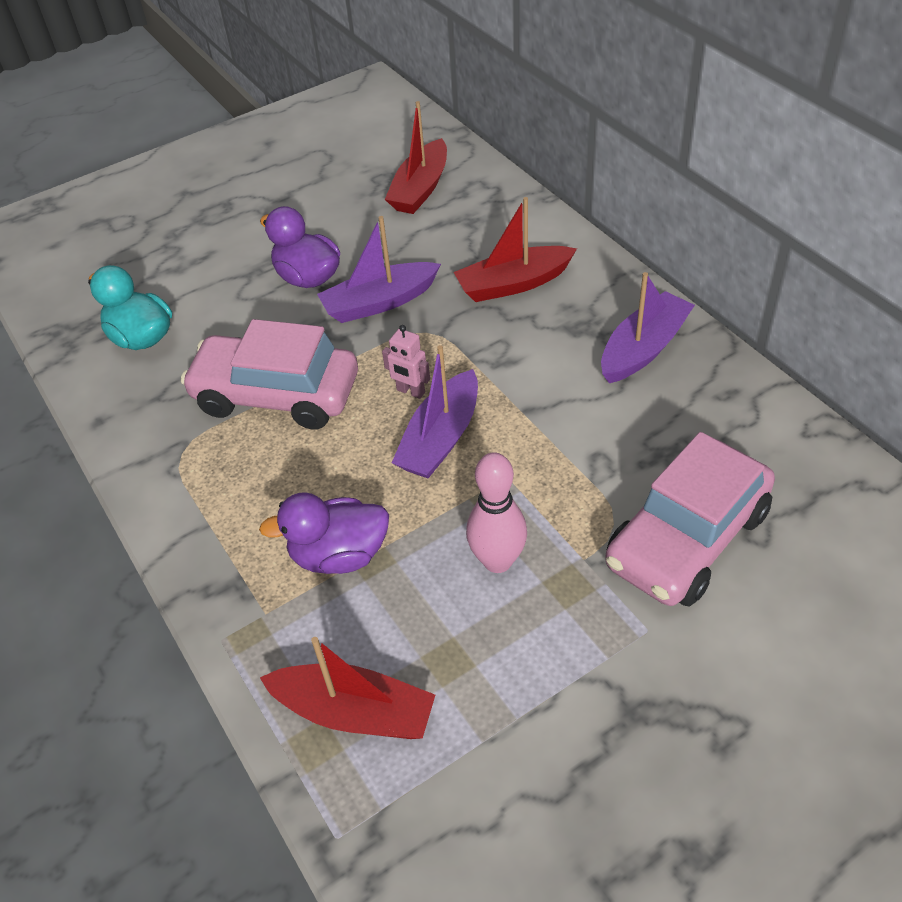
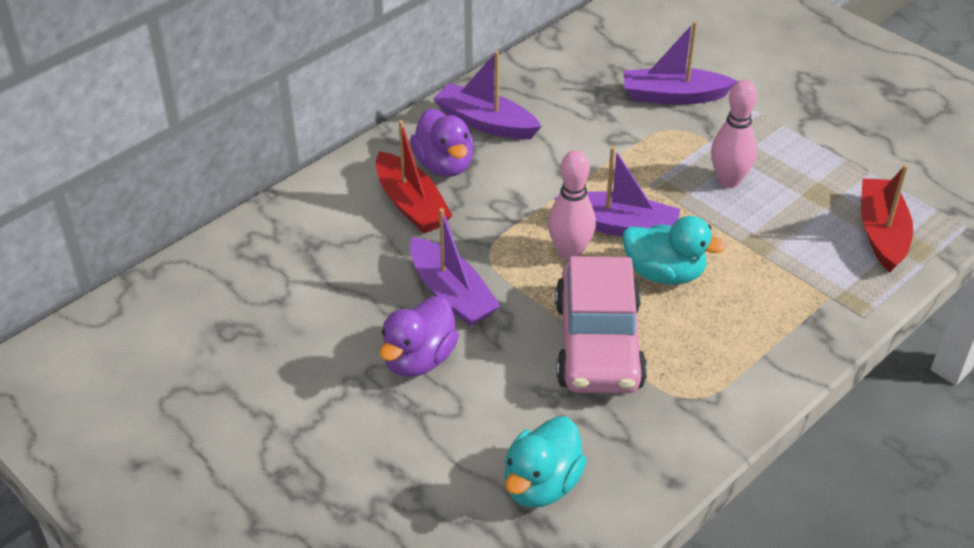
camera: 105 degrees left, 5 degrees down
(339, 555) = (759, 265): purple duck -> purple duck (444, 165)
(355, 464) = (664, 273): none -> turquoise duck
(410, 391) = (570, 252): pink robot -> pink bowling pin
(420, 189) = (252, 293): red boat -> none
(687, 538) = (673, 96): pink car -> purple boat

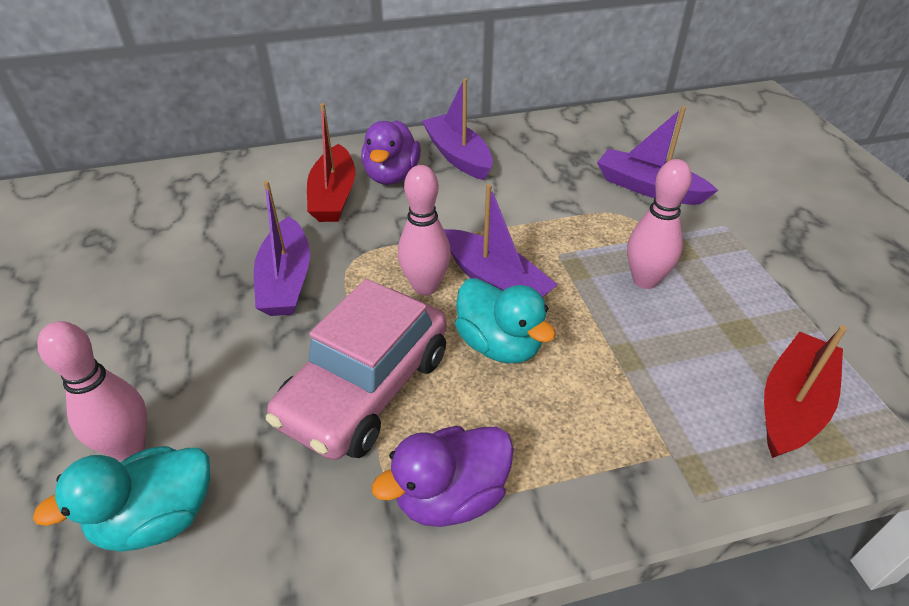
camera: 30 degrees right, 0 degrees up
(419, 359) = (197, 326): purple duck -> purple duck (451, 496)
(468, 457) = (129, 447): none -> pink bowling pin

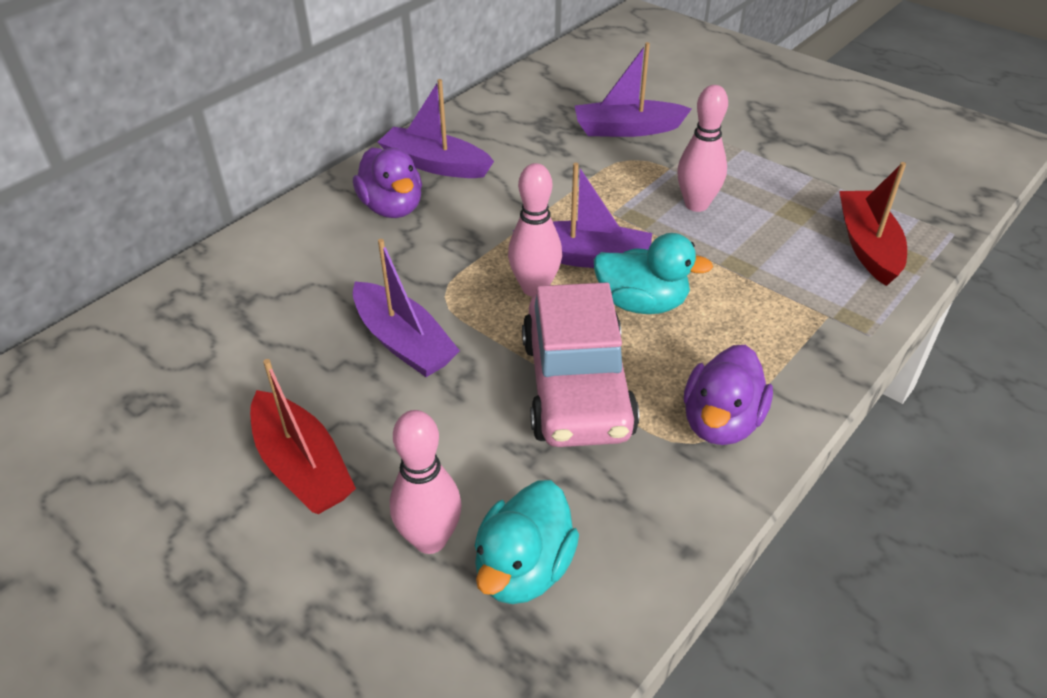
camera: 35 degrees left, 0 degrees up
(333, 196) = (356, 249): red boat -> red boat (302, 466)

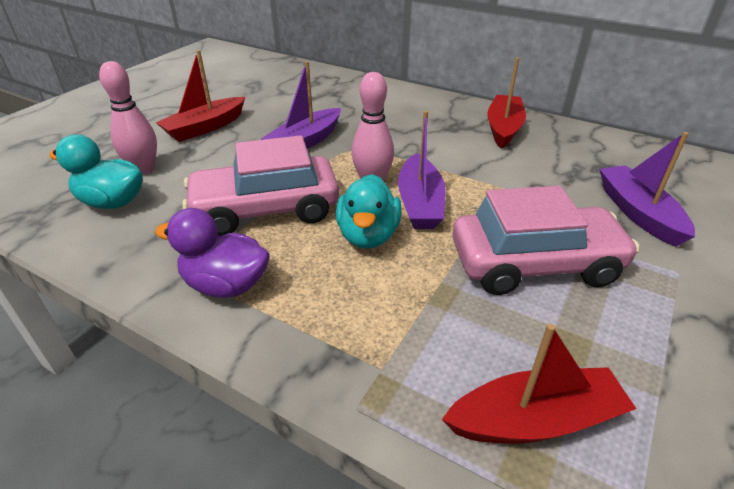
camera: 80 degrees right, 5 degrees down
(392, 208) = (441, 120): purple duck -> none
(435, 164) = (503, 128): purple boat -> red boat
(696, 204) = (535, 264): pink bowling pin -> pink car

